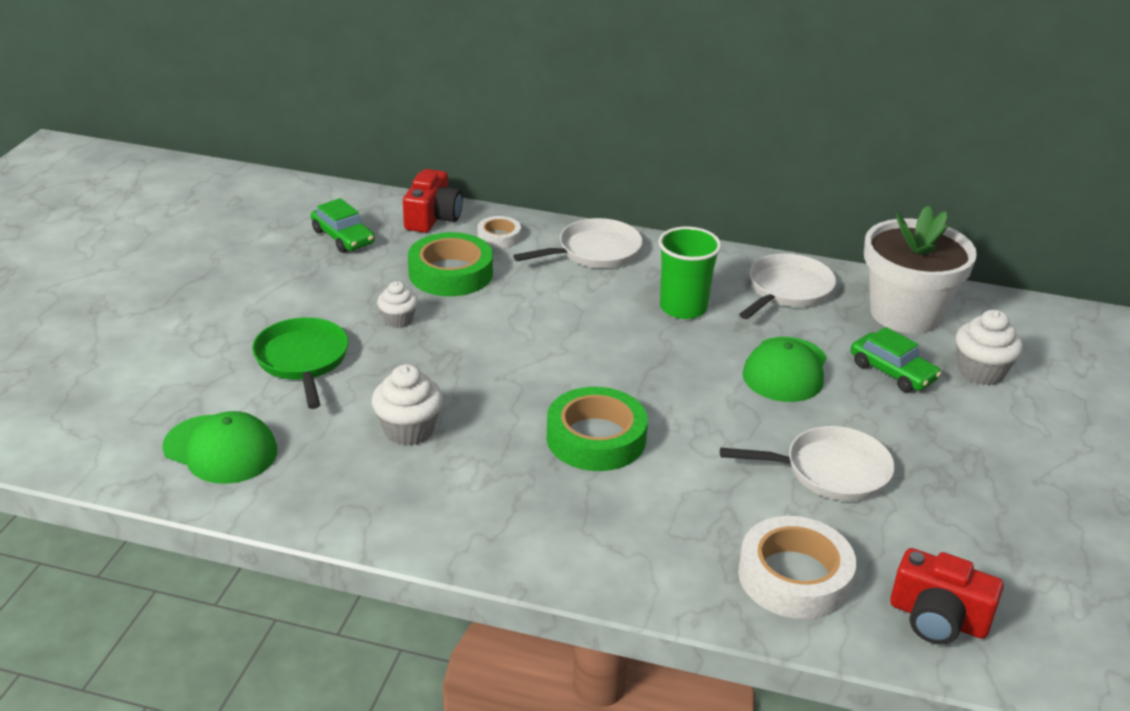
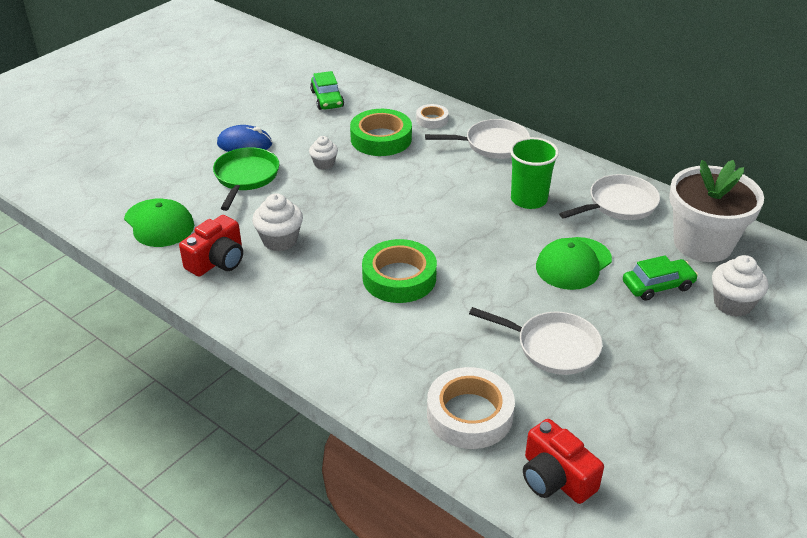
camera: 25 degrees right, 5 degrees up
(269, 318) = (244, 144): none -> blue mouse
(433, 217) = (396, 97): red camera -> red camera (217, 261)
(892, 372) = (658, 286): green car -> green car turned 90 degrees counterclockwise

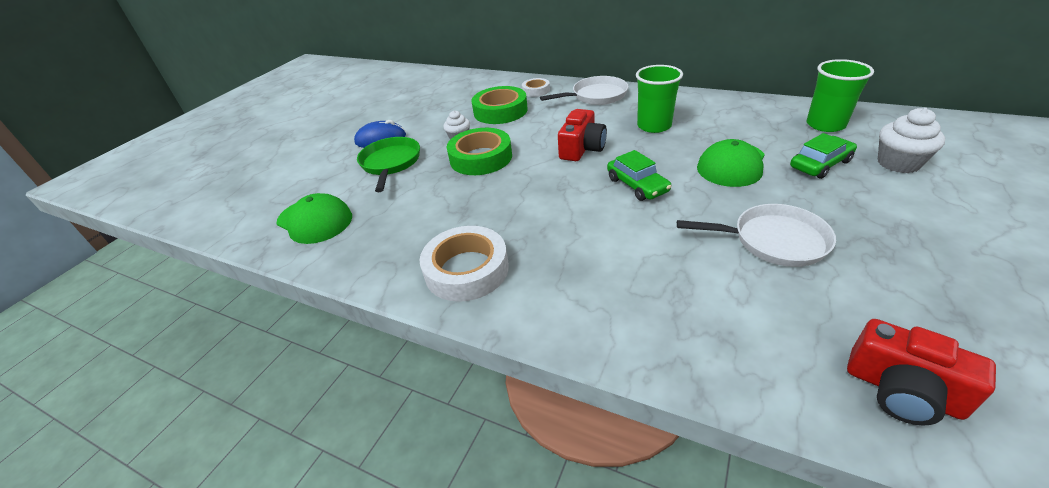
camera: 10 degrees left, 0 degrees up
(217, 261) = (386, 241): red camera -> red camera (582, 148)
(280, 240) = (444, 208): white cupcake -> none
(327, 99) = (441, 95): green car -> green car (637, 185)
(399, 278) = (579, 213): green tape -> green tape (481, 158)
(469, 414) = (744, 337): white tape -> white tape (466, 270)
(618, 204) = (731, 113): white pan -> none
(702, 243) = (825, 125): white flower pot -> green cup

